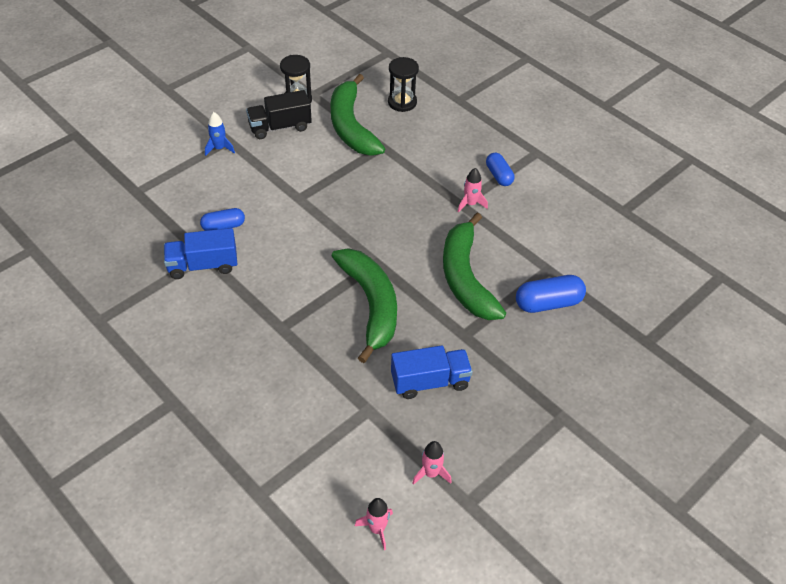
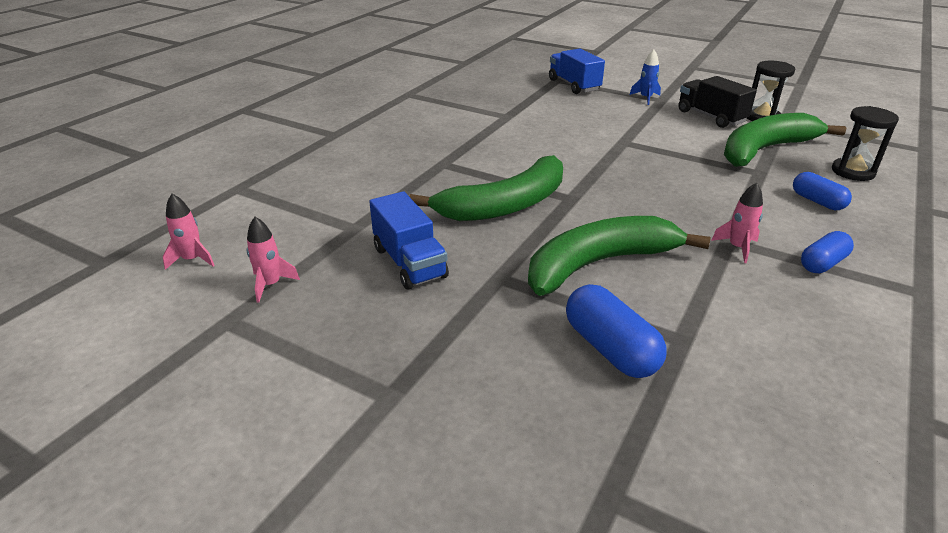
camera: 75 degrees right, 15 degrees down
(203, 265) = (495, 118): blue truck -> blue truck (574, 85)
(223, 226) = (549, 117): blue capsule -> blue capsule (817, 201)

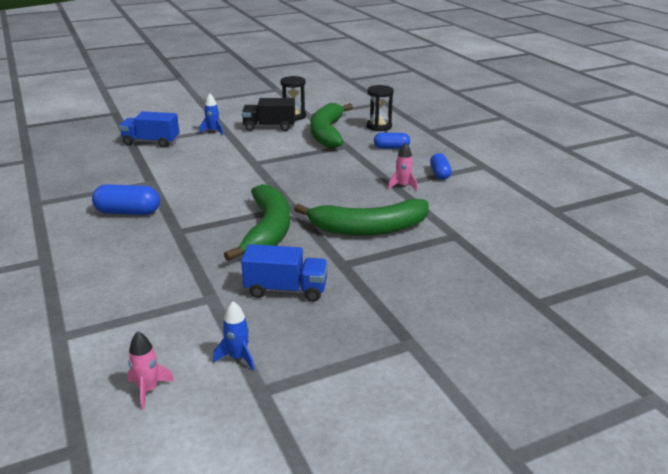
camera: 55 degrees left, 5 degrees down
(270, 285) = (238, 358): pink rocket -> blue rocket
(598, 264) = (369, 228): green banana -> green banana turned 105 degrees counterclockwise
(610, 348) = (442, 257): blue capsule -> blue capsule (128, 212)

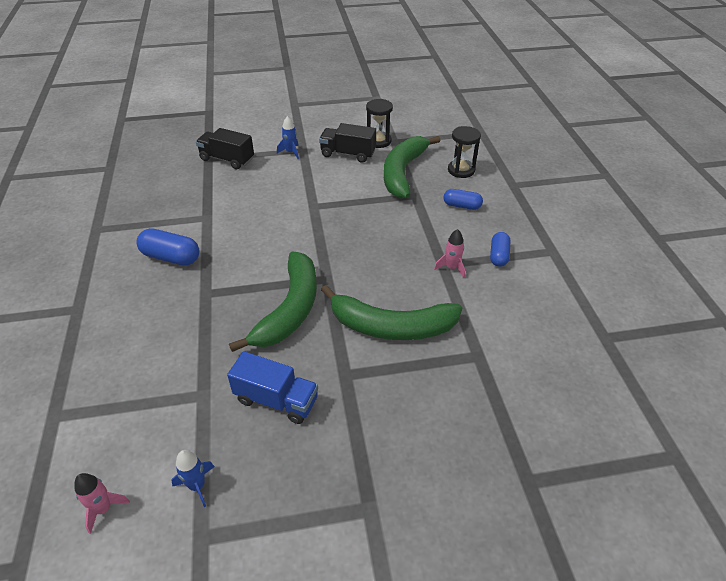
camera: 15 degrees right, 15 degrees up
(151, 142) = (227, 159): blue truck -> black truck

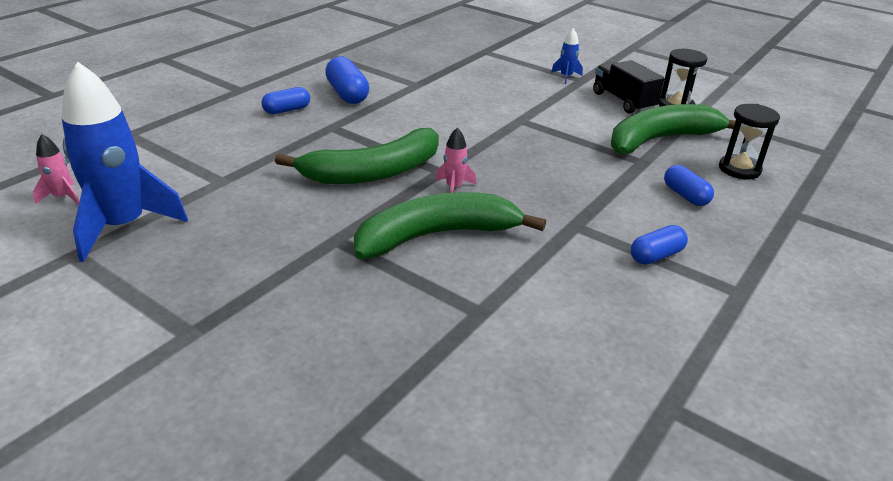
camera: 45 degrees right, 10 degrees down
(149, 301) = (287, 110): none -> blue capsule
(197, 485) = (123, 226): blue rocket -> blue rocket, size x2.31
(227, 159) = (499, 58): black truck -> none
(276, 400) = (258, 218): blue truck -> none
(391, 326) = (436, 236): green banana -> green banana turned 105 degrees clockwise
(451, 267) = (579, 233): pink rocket -> pink rocket (454, 187)

